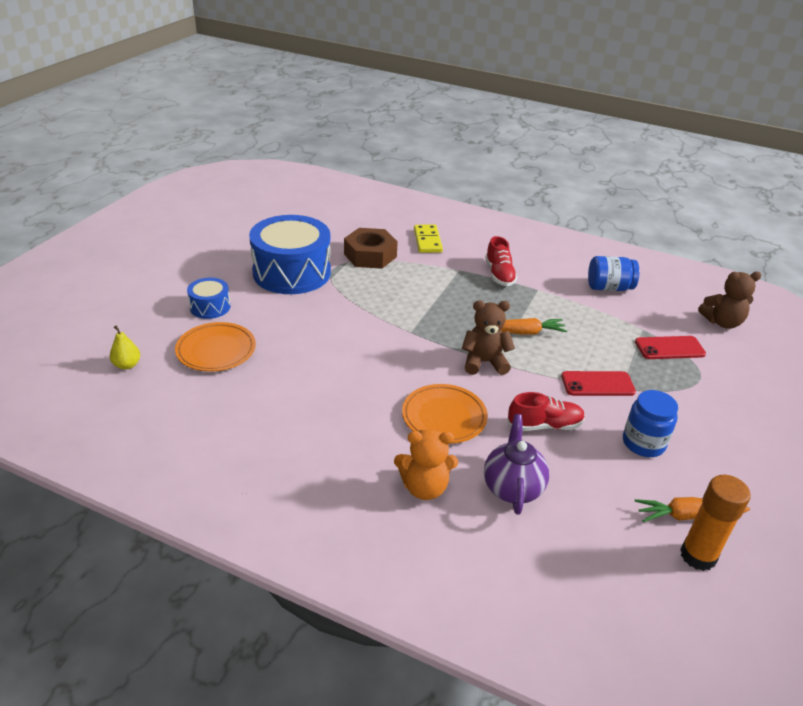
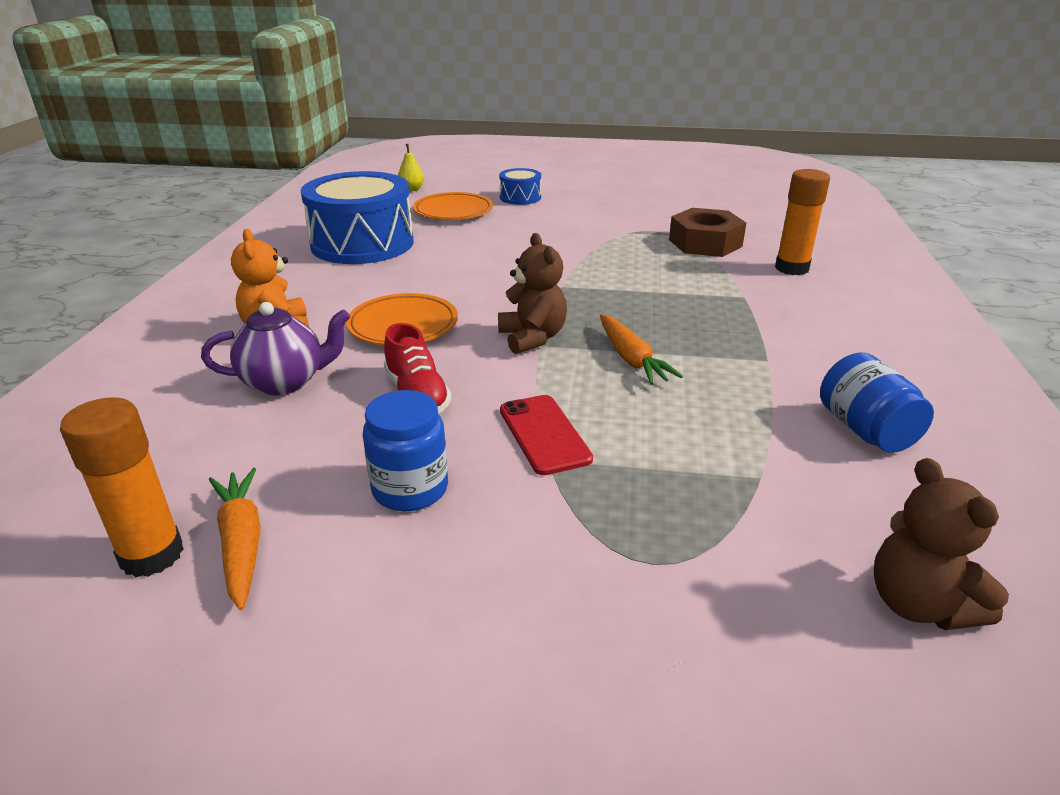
camera: 75 degrees right, 5 degrees down
(292, 272) = (618, 215): blue drum -> blue drum (362, 244)
(427, 241) = (791, 268): yellow domino -> orange glue stick
(499, 274) = (770, 325): red shoe -> none
(669, 348) = (724, 515): red phone -> none

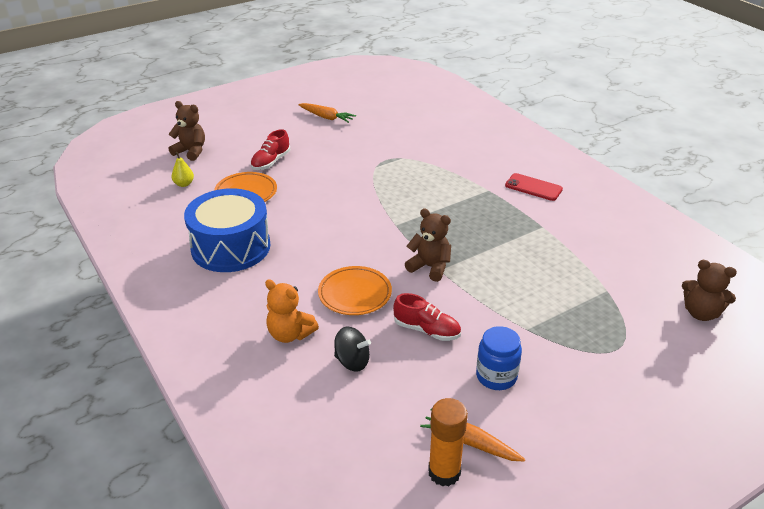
camera: 40 degrees left, 5 degrees up
(285, 382) = (352, 361): purple teapot -> black spinning top
(460, 171) = (191, 151): none -> brown teddy bear
(520, 197) = (271, 162): blue drum -> red shoe
(544, 434) = (509, 318): red phone -> red phone (533, 187)
(631, 358) = (489, 256): orange carrot -> orange carrot (326, 117)
(705, 243) = (425, 158): brown nut -> none
(791, 268) = (486, 159): orange glue stick -> none
(865, 430) = (615, 246): blue jar -> none

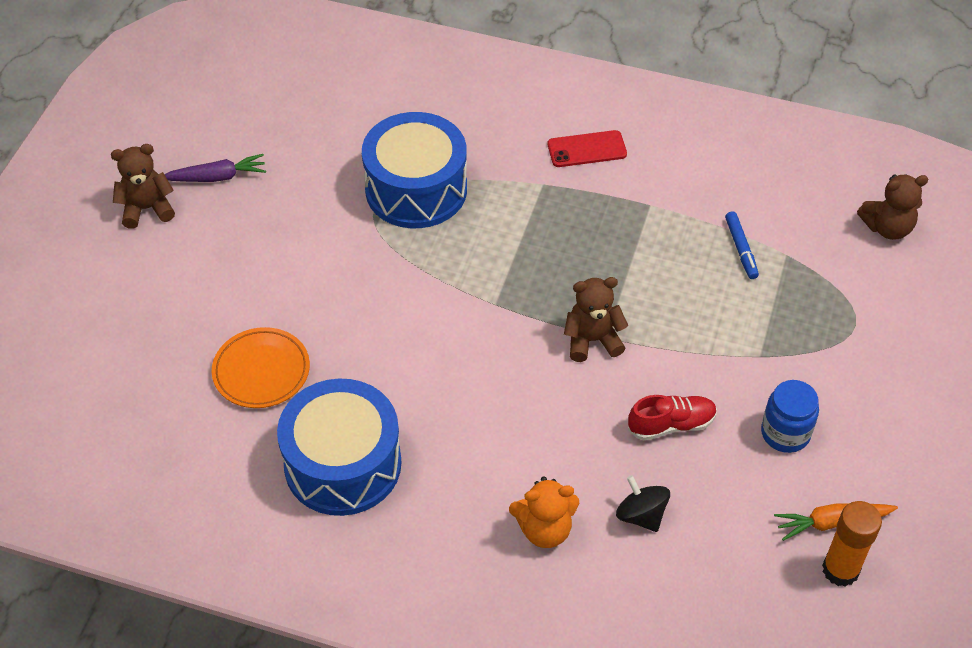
camera: 40 degrees left, 15 degrees up
(184, 184) = (160, 410): yellow pear -> none
(191, 151) = (99, 351): brown teddy bear -> brown teddy bear (147, 209)
(271, 162) = (232, 301): red shoe -> none
(326, 117) = (216, 177): orange carrot -> purple carrot
(352, 361) = (641, 515): black spinning top -> black spinning top turned 105 degrees counterclockwise
(355, 294) = (554, 431): orange plate -> none
(416, 162) = (416, 189): none -> blue drum
(578, 273) = (741, 249): none -> blue marker

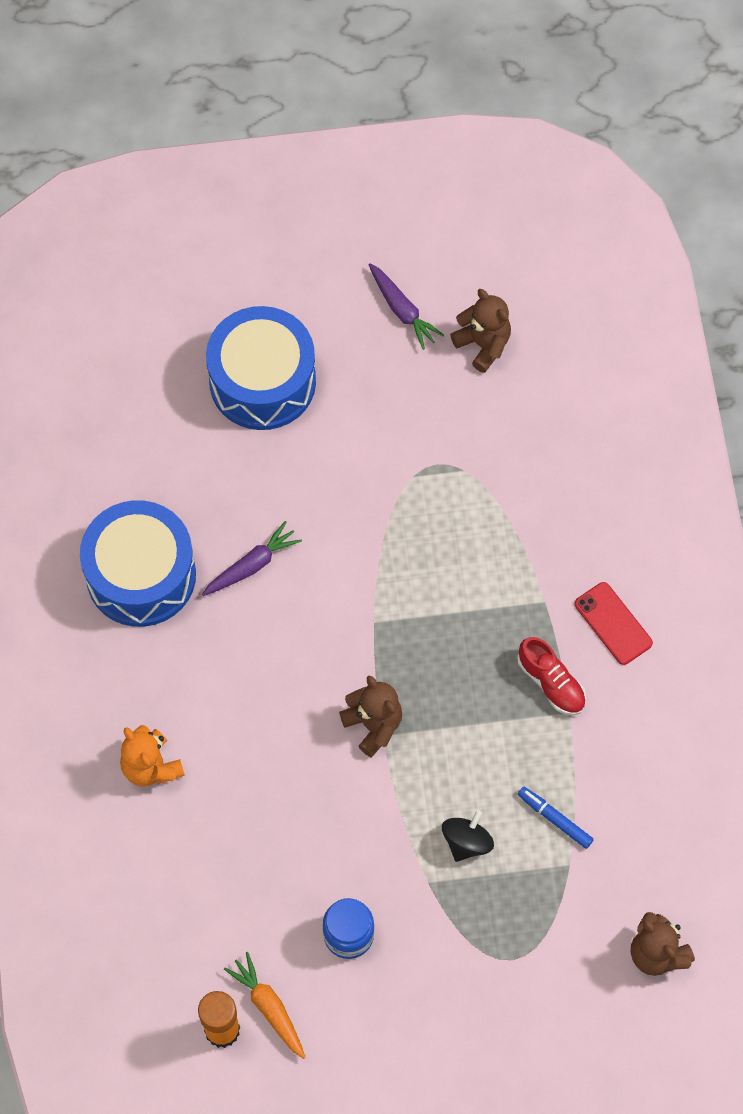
camera: 65 degrees right, 15 degrees up
(147, 209) = (335, 273): brown teddy bear -> brown teddy bear (483, 344)
(261, 371) = (204, 462): orange plate -> none
(387, 373) = (251, 565): none -> purple carrot
(416, 189) = (478, 490): blue drum -> blue drum (262, 381)
(641, 515) = (202, 841): black spinning top -> black spinning top (466, 842)
(671, 425) = (310, 831): red shoe -> red shoe (551, 683)
(741, 249) = (555, 819): blue marker -> blue marker turned 75 degrees clockwise

